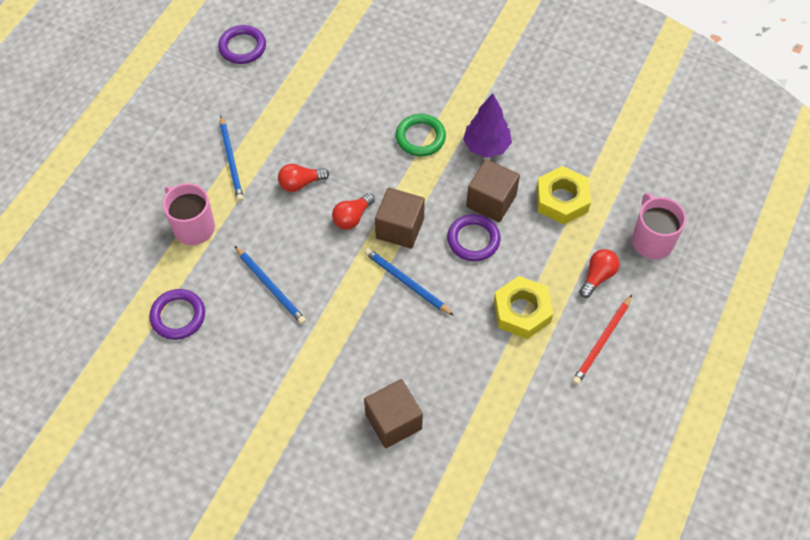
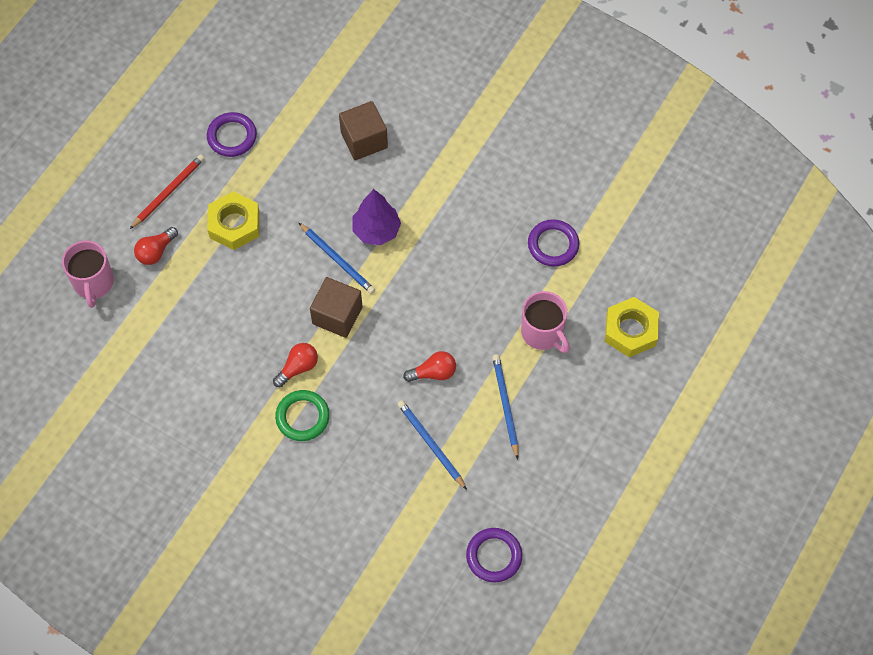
camera: 175 degrees left, 5 degrees up
(270, 286) = (466, 266): blue pencil -> blue pencil (431, 444)
(352, 217) = (383, 330): red light bulb -> red light bulb (298, 367)
(473, 240) = (267, 297): purple ring -> purple ring (232, 136)
(486, 146) = (234, 400): purple tree -> purple tree (376, 230)
(491, 201) = (241, 337): brown cube -> none
(562, 199) = (170, 333): yellow nut -> yellow nut (630, 330)

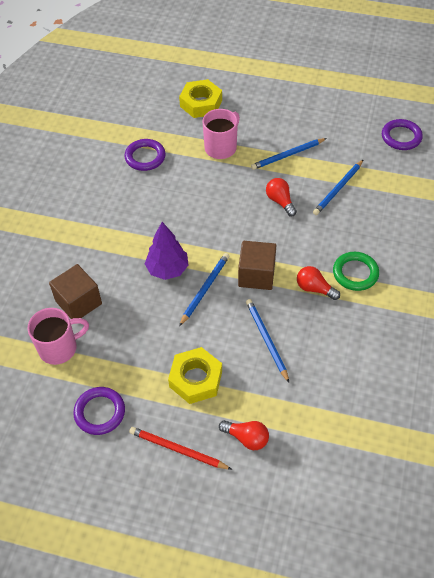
camera: 105 degrees left, 10 degrees down
(93, 283) = (301, 484): pink mug -> pink mug (59, 348)
(253, 300) = (266, 340): none -> blue pencil

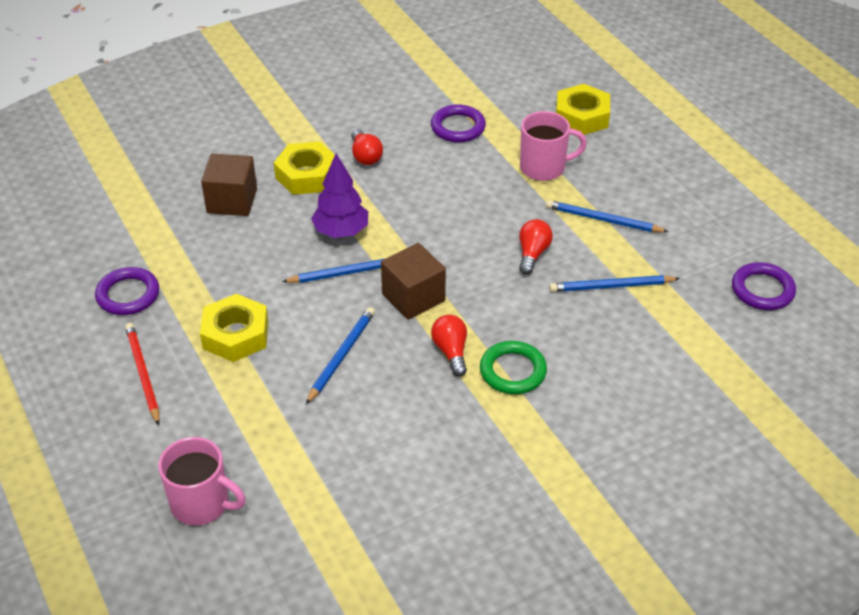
camera: 45 degrees right, 10 degrees down
(59, 348) = (168, 223): pink mug -> pink mug (202, 504)
(100, 251) = (307, 175): none -> yellow nut
(246, 438) = (207, 415): red light bulb -> red light bulb (365, 156)

